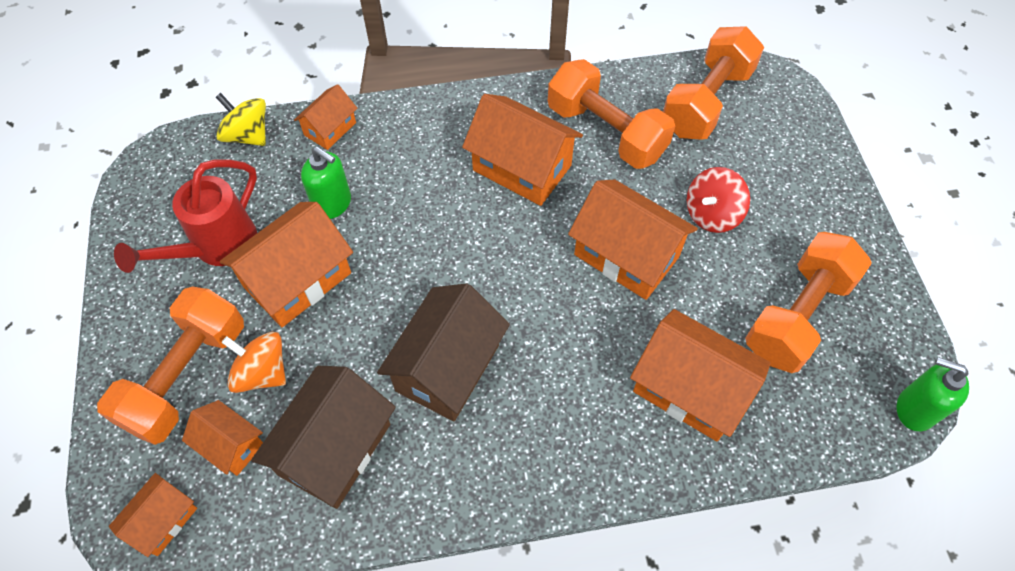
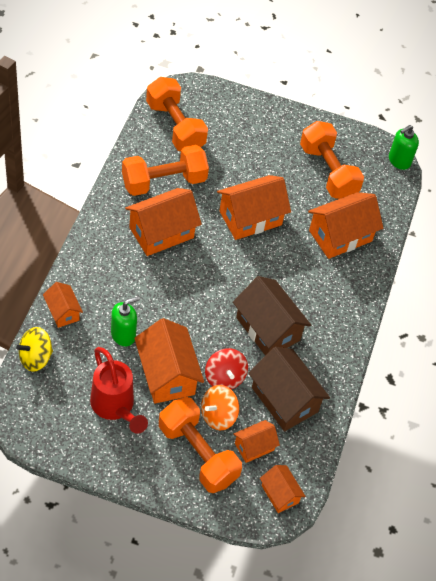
camera: 70 degrees left, 5 degrees down
(712, 214) = (249, 168): red spinning top -> red spinning top (224, 377)

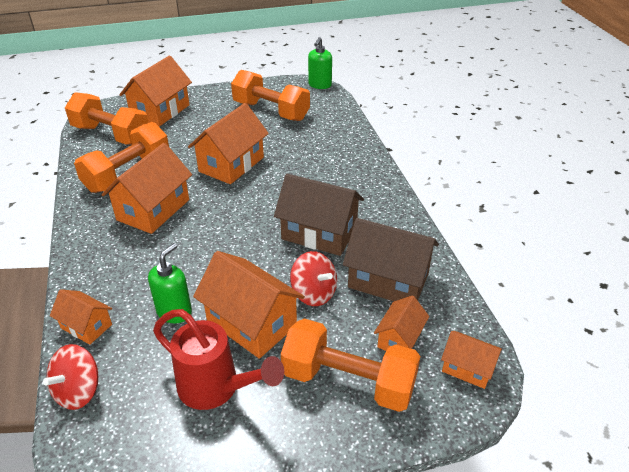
camera: 25 degrees left, 15 degrees down
(35, 357) = (78, 391): yellow spinning top -> red spinning top
(218, 415) = (337, 331): orange spinning top -> none
(340, 236) = (319, 143): orange house -> orange house (160, 111)

